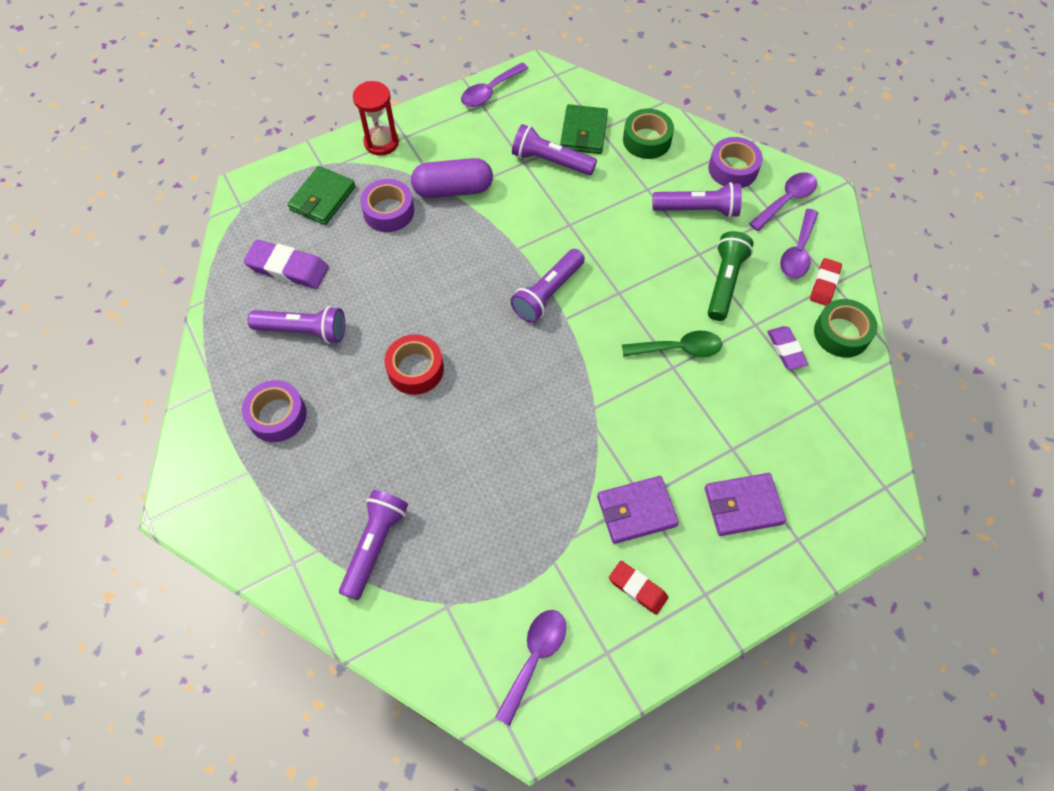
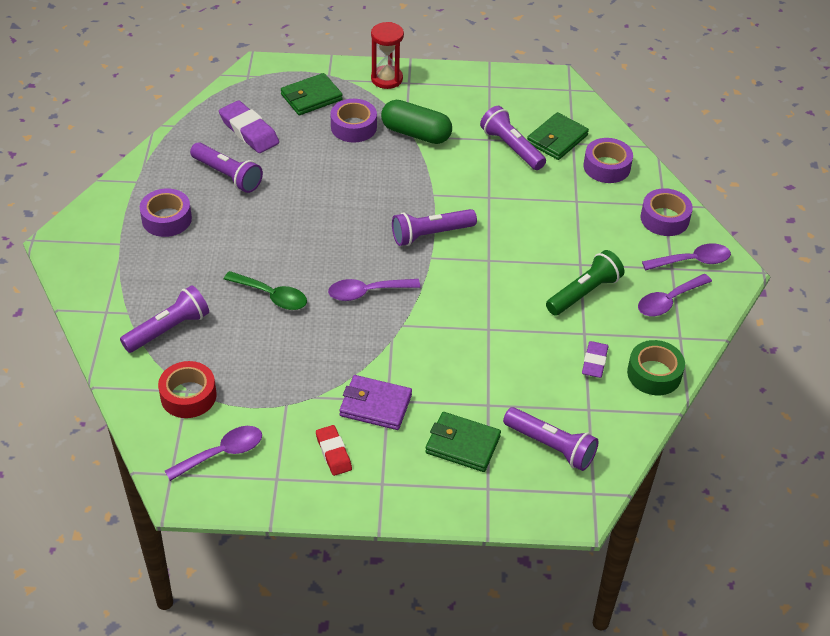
camera: 30 degrees right, 15 degrees down
(415, 369) = (287, 237): red tape -> red tape (188, 396)
(453, 189) = (416, 133): purple capsule -> green capsule
(490, 91) = (503, 79): purple spoon -> purple spoon (367, 292)
(647, 140) = (607, 167): green tape -> purple tape
(678, 349) = (503, 319): green spoon -> green spoon (271, 296)
(698, 209) = (607, 233): purple flashlight -> purple flashlight (551, 446)
(743, 506) = (462, 444): purple wallet -> green wallet
(824, 284) = (671, 334): red eraser -> none

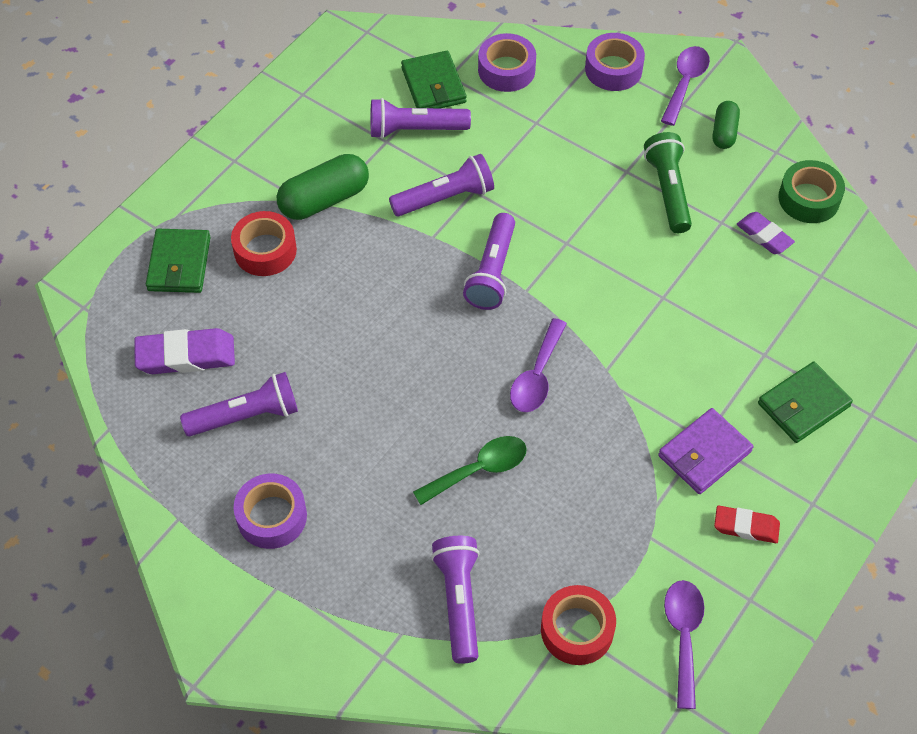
camera: 55 degrees left, 10 degrees up
(353, 127) = (265, 250): purple tape -> red tape
(386, 79) = (210, 177): red hourglass -> none
(551, 446) = (849, 332): purple flashlight -> purple flashlight (445, 198)
(668, 301) = (724, 132): purple spoon -> green capsule

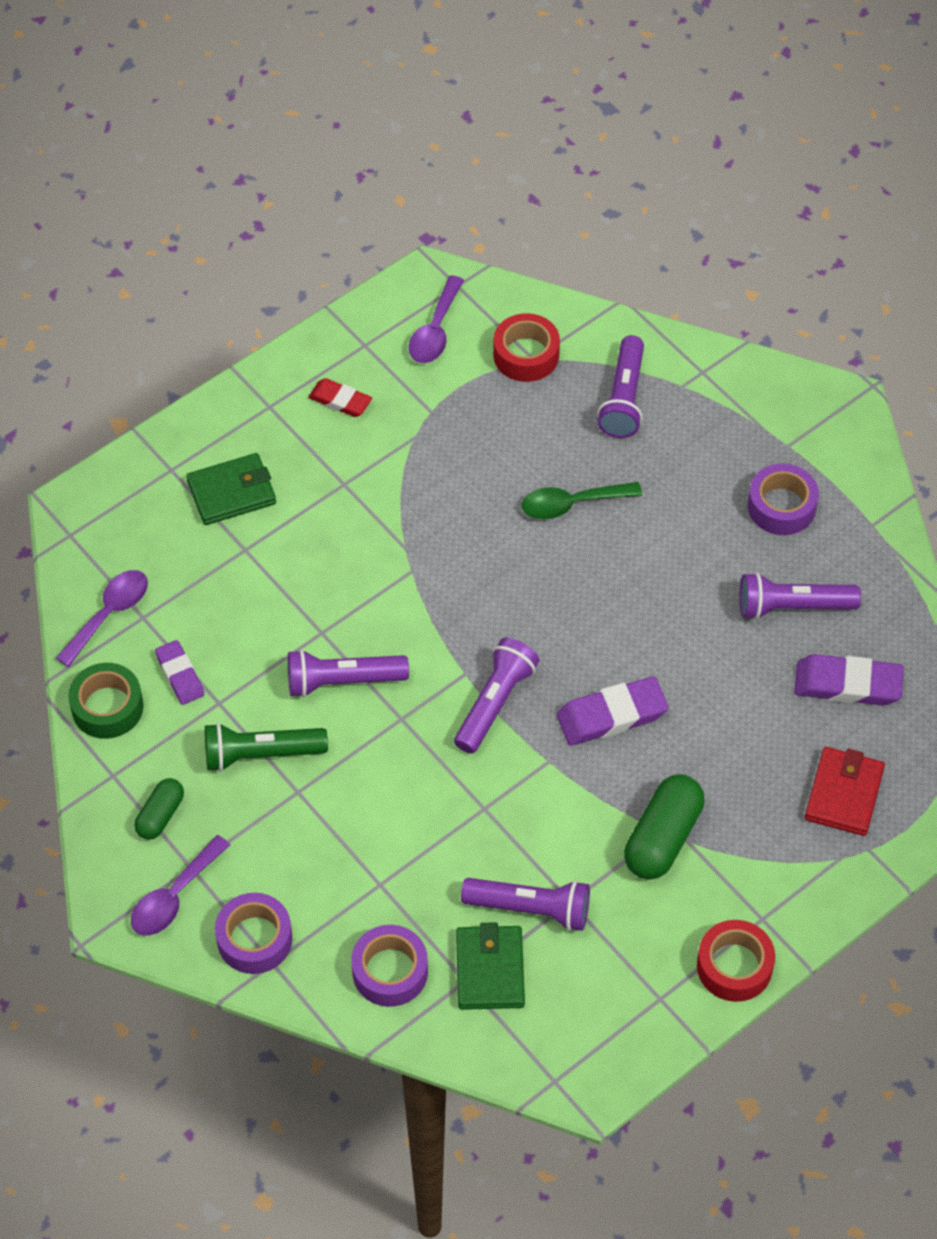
camera: 165 degrees left, 0 degrees up
(179, 264) = (843, 794): green wallet -> red wallet
(265, 250) = (743, 788): red tape -> red tape (734, 966)
(324, 199) = (662, 838): green capsule -> green capsule turned 45 degrees counterclockwise
(389, 283) = (611, 715): none -> purple eraser
(445, 198) = (521, 806): purple flashlight -> purple flashlight (342, 681)
(537, 375) = (485, 580): purple spoon -> purple spoon (109, 614)
(668, 191) = (261, 754): green flashlight -> green flashlight turned 75 degrees clockwise
(704, 454) = (349, 470): purple wallet -> none

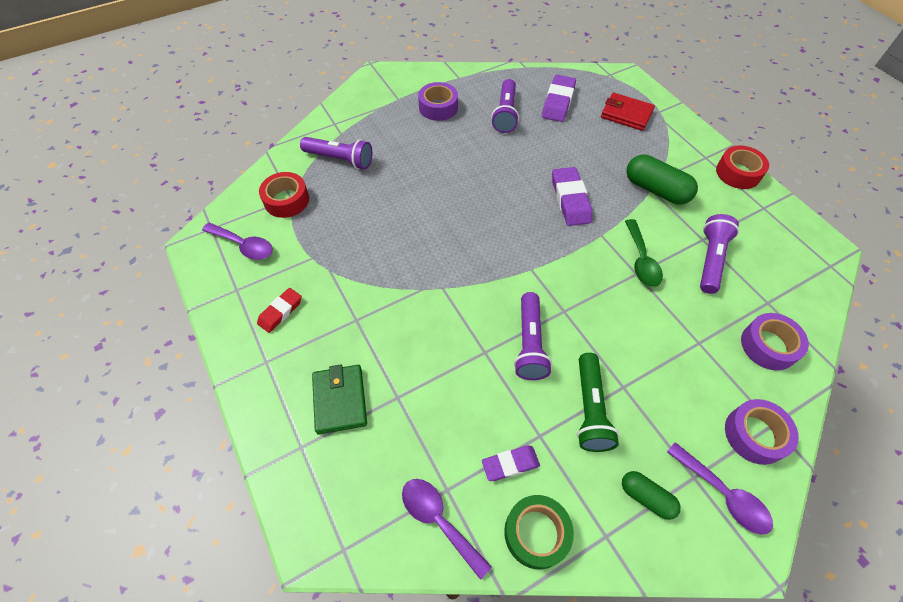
camera: 80 degrees left, 0 degrees up
(490, 970) = (758, 288): green wallet -> none
(495, 703) = (556, 256): purple flashlight -> none
(572, 504) = (411, 195): green spoon -> green spoon (641, 260)

